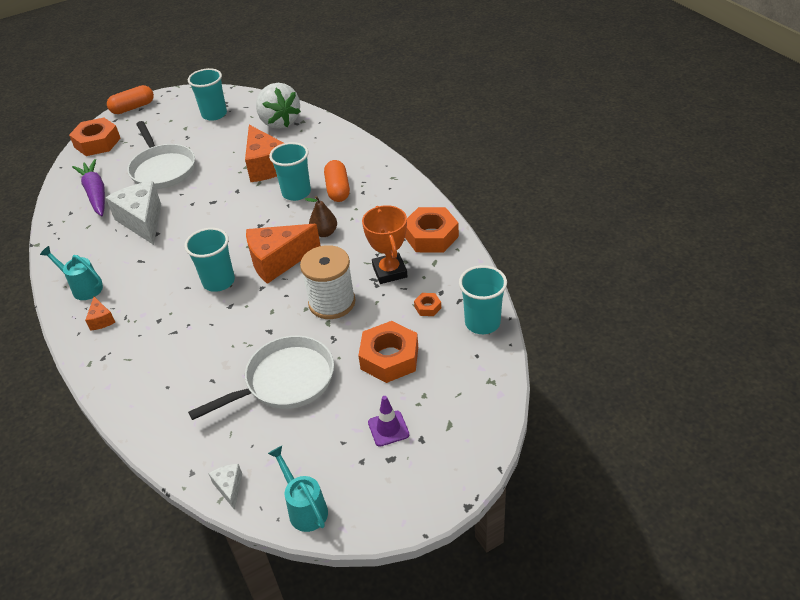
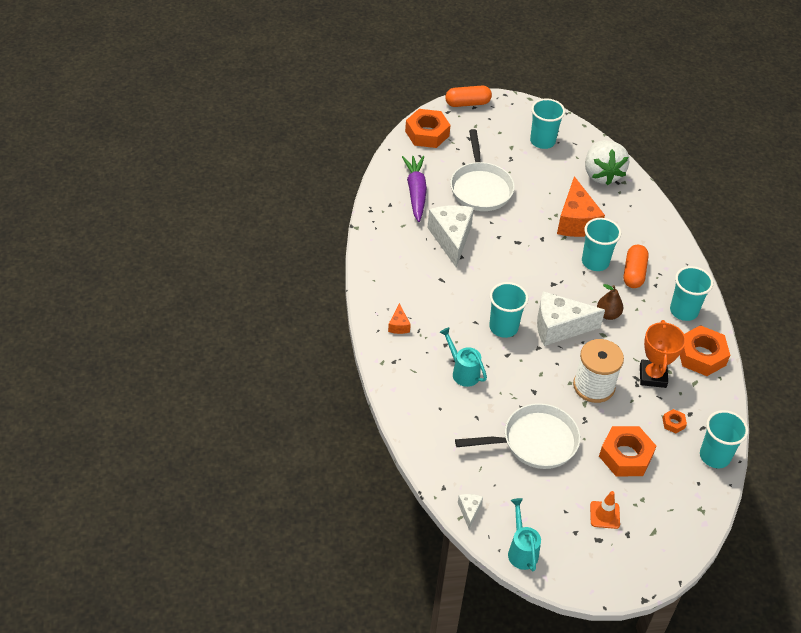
camera: 15 degrees right, 5 degrees up
(83, 288) = (389, 288): turquoise watering can -> turquoise watering can (463, 372)
(278, 261) = (559, 327): orange cheese -> white cheese
(388, 428) = (604, 515): purple traffic cone -> orange traffic cone
(398, 204) = (683, 311): none -> turquoise cup

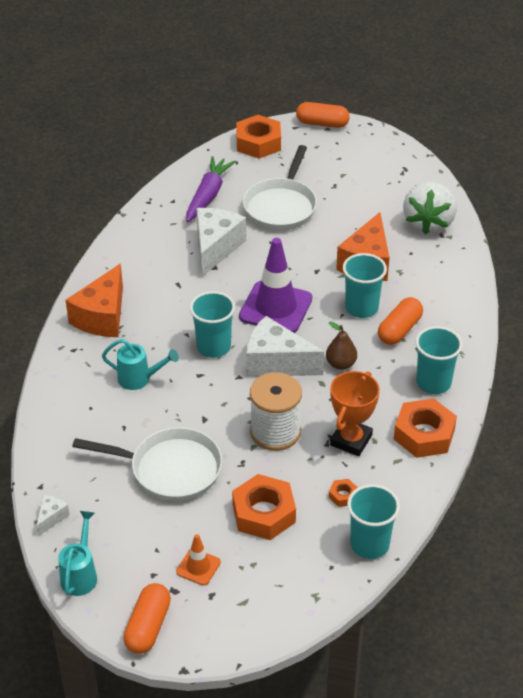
camera: 25 degrees right, 5 degrees down
(398, 325) = (102, 317): orange cheese -> orange cheese, size x2.19
(463, 372) = (139, 379): turquoise watering can -> turquoise watering can turned 120 degrees clockwise
(530, 279) = (275, 308): none -> purple traffic cone
(542, 141) = (381, 176): turquoise cup -> none
(597, 575) = (148, 626): none -> orange capsule

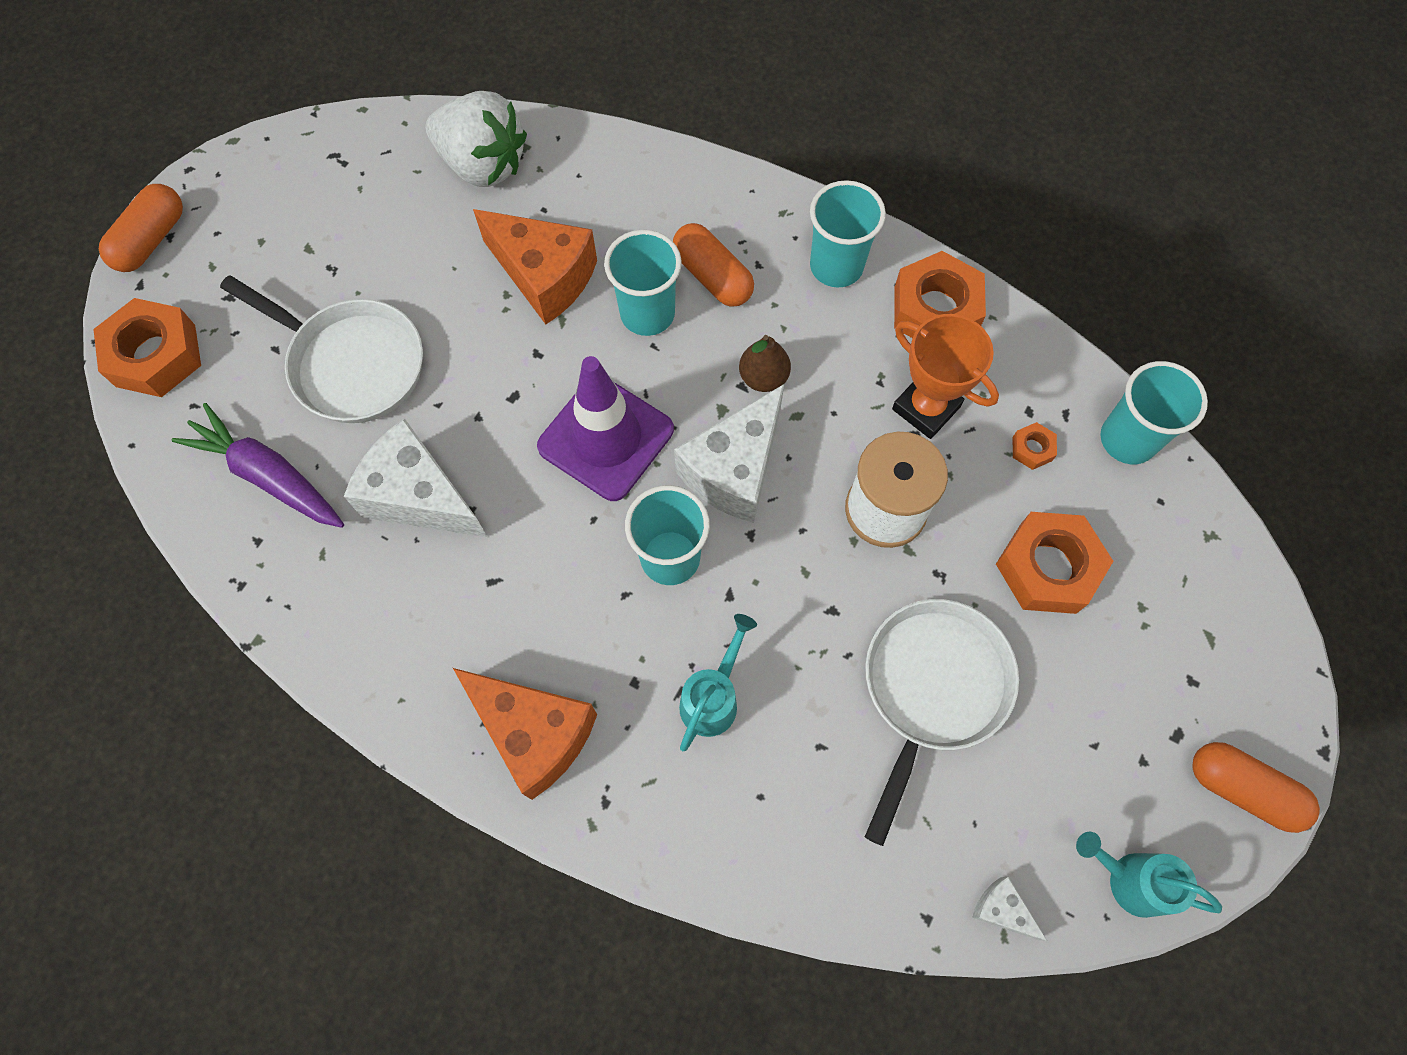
camera: 75 degrees left, 25 degrees up
(198, 567) = (1138, 688): orange traffic cone -> none

